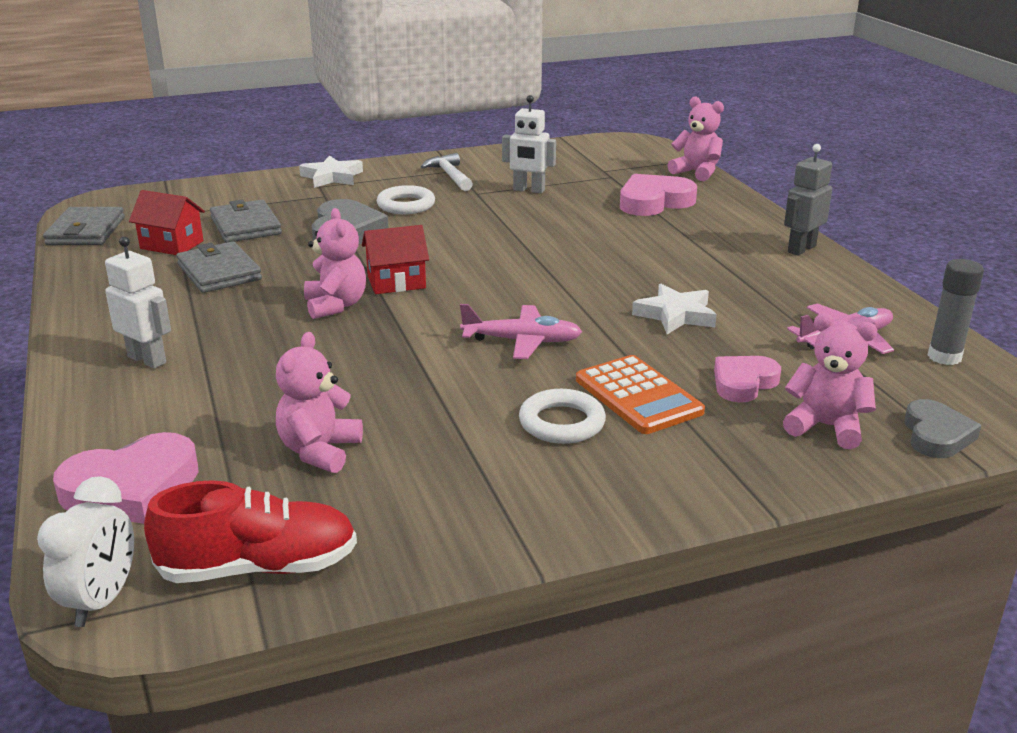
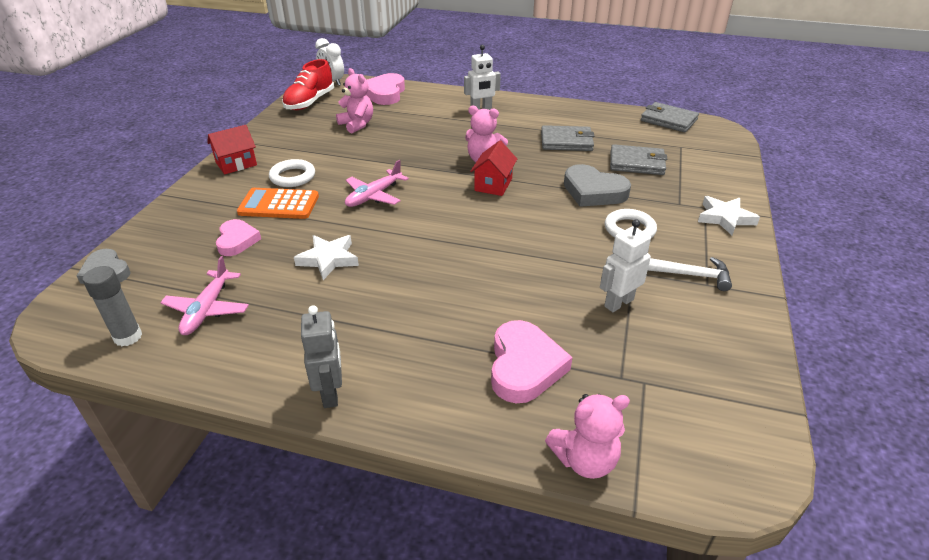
camera: 125 degrees right, 10 degrees up
(172, 245) = (623, 137): red house -> red house (236, 164)
(826, 427) = (170, 242): pink teddy bear -> none

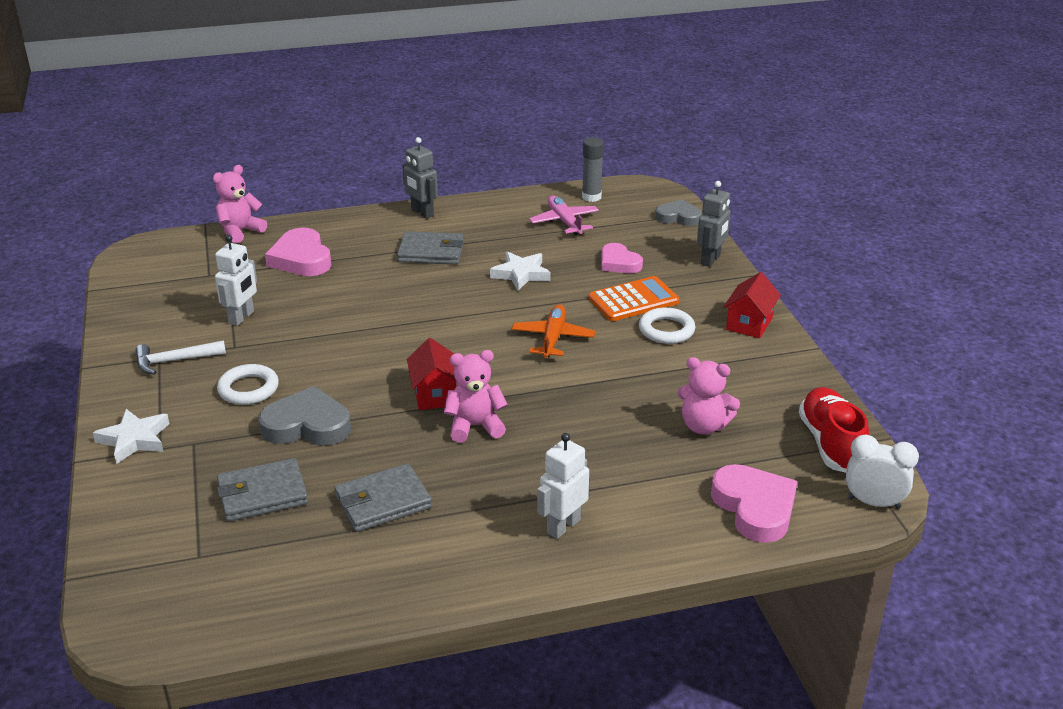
camera: 150 degrees right, 5 degrees down
(168, 217) = (711, 260): none -> grey robot
(374, 196) = (553, 338): pink plane -> orange plane
(668, 120) = (227, 623): grey wallet -> grey wallet (431, 252)

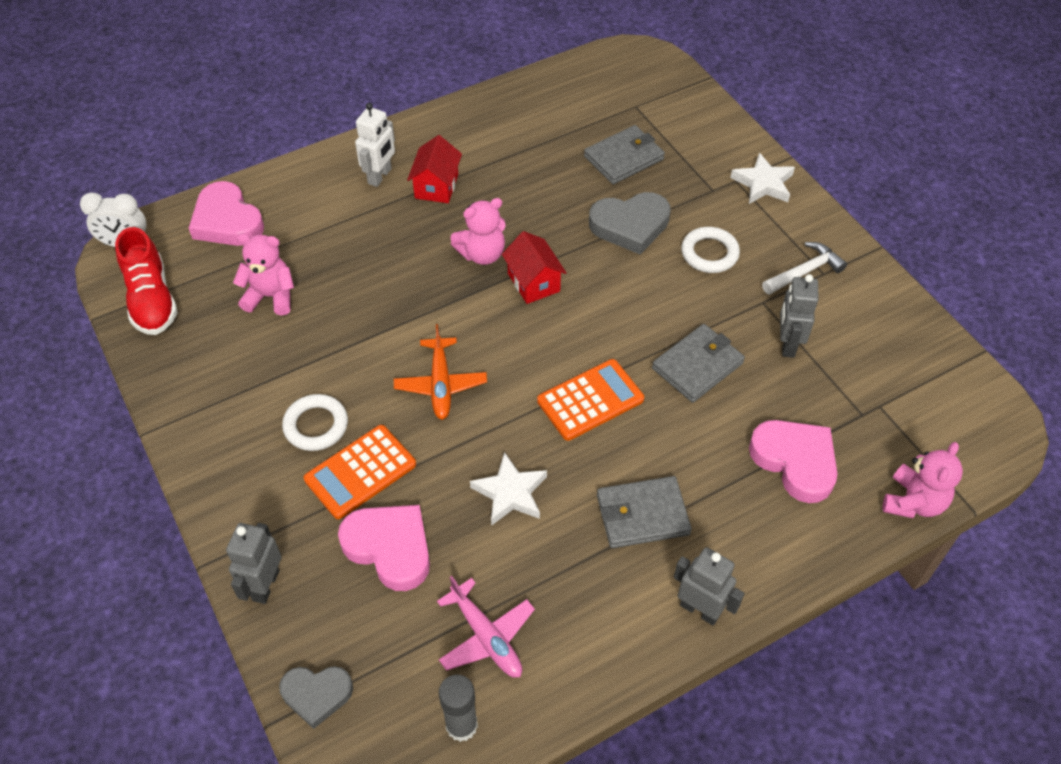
camera: 165 degrees right, 20 degrees up
(242, 317) = (787, 344): white robot -> grey robot
(383, 501) = (527, 169): grey wallet -> grey wallet (697, 366)
(431, 311) = (590, 400): none -> orange calculator
(619, 263) = (390, 548): pink heart -> pink heart, size x1.53
(749, 324) = (219, 458): red house -> red house (436, 186)

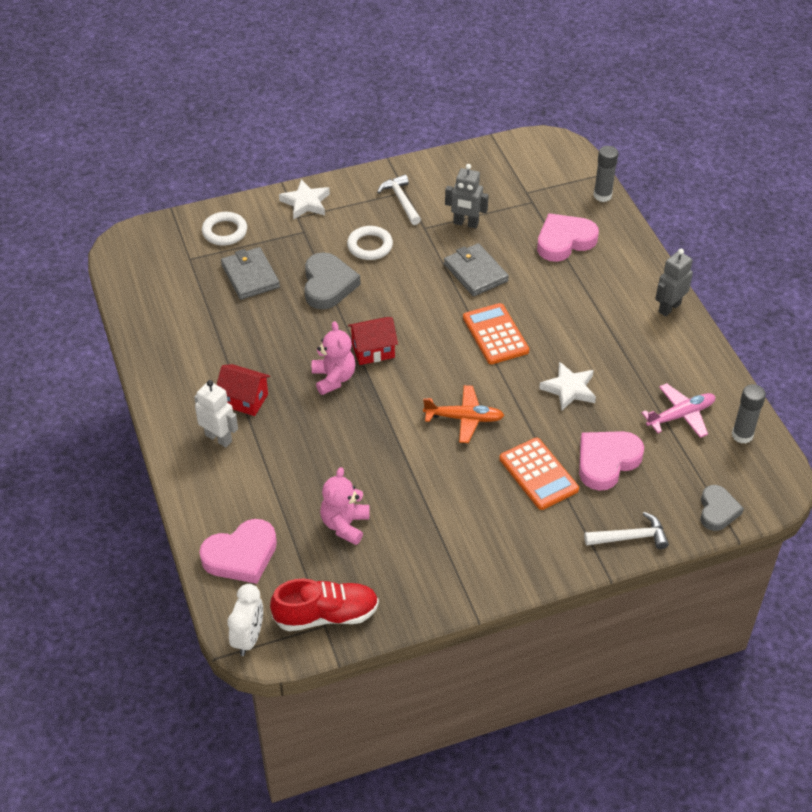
camera: 80 degrees left, 5 degrees down
(265, 585) = (630, 537): grey robot -> white hammer
(316, 425) = (490, 499): white ring -> white ring (225, 232)
(642, 514) = (596, 322): grey wallet -> none
(913, 502) = (602, 195): pink teddy bear -> grey glue stick

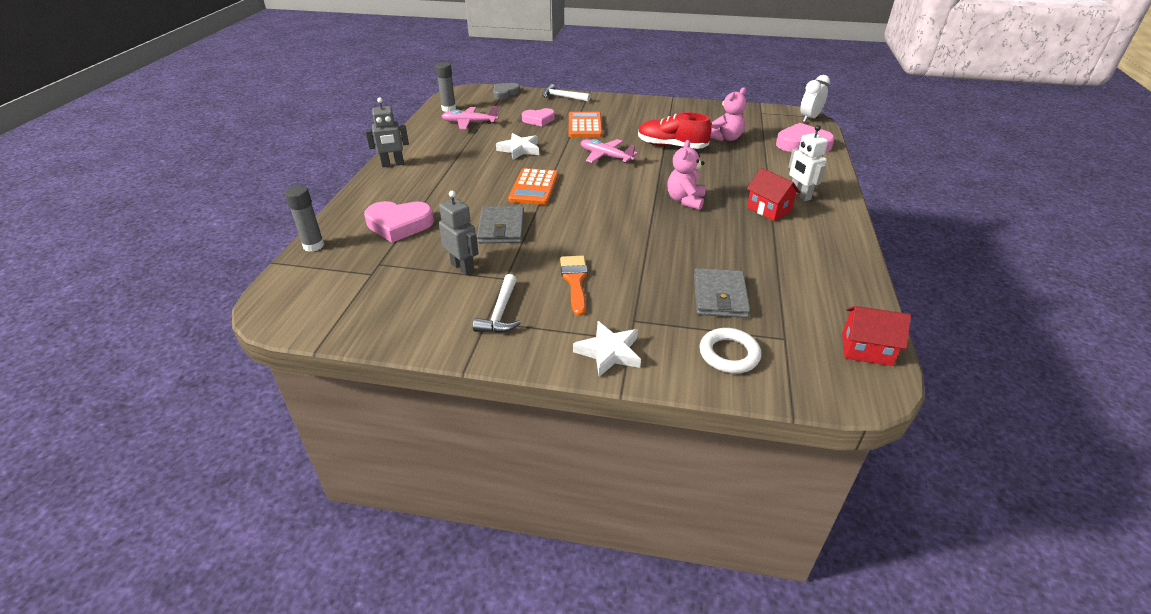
camera: 150 degrees left, 10 degrees down
(326, 615) = (758, 115): red shoe -> red shoe (671, 146)
(328, 285) = (643, 262): grey heart -> none
(370, 246) = (575, 281): white ring -> orange brush
(373, 350) = (639, 207): red house -> red house (866, 349)
(464, 418) = (605, 156): orange plane -> pink plane
(606, 461) = (538, 120): pink heart -> pink heart, size x0.66

